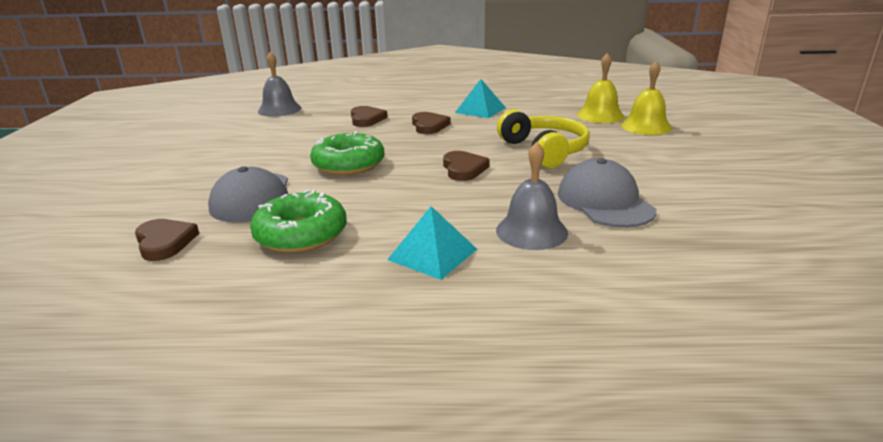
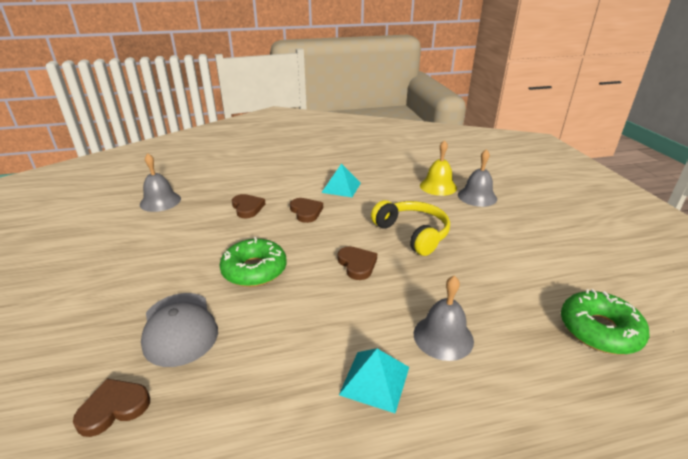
camera: 15 degrees left, 5 degrees up
(165, 242) = (113, 408): brown heart -> brown heart turned 75 degrees counterclockwise
(301, 234) = (247, 373): green donut -> green donut (599, 330)
(604, 201) = (483, 291): grey cap -> none
(646, 126) = (477, 196): yellow bell -> grey bell

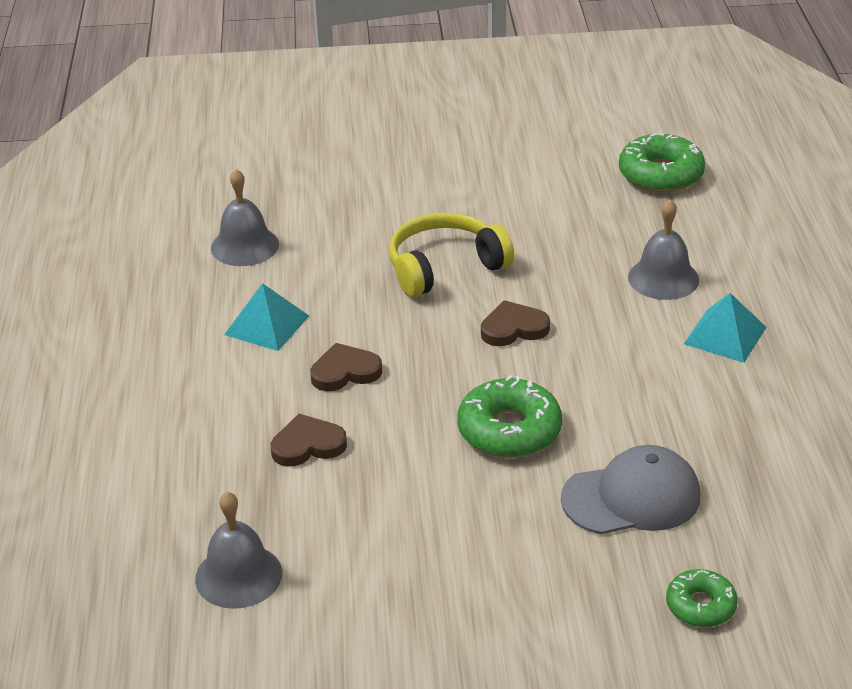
camera: 80 degrees left, 5 degrees up
(57, 369) = (700, 606): none -> green donut
(113, 408) = (762, 536): brown heart -> none
(438, 186) = (303, 218): yellow bell -> none
(477, 196) = (352, 187): grey bell -> grey bell (245, 246)

